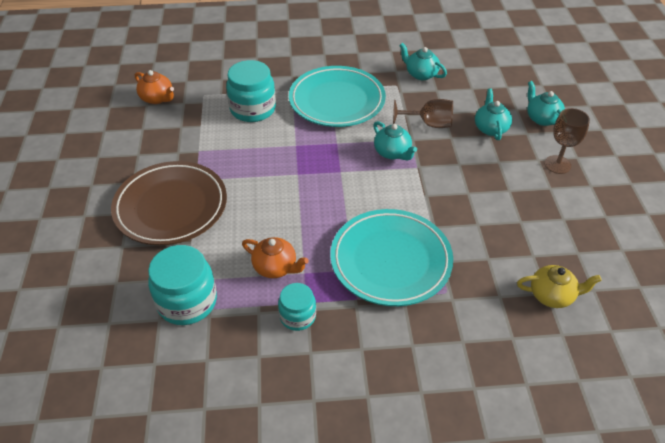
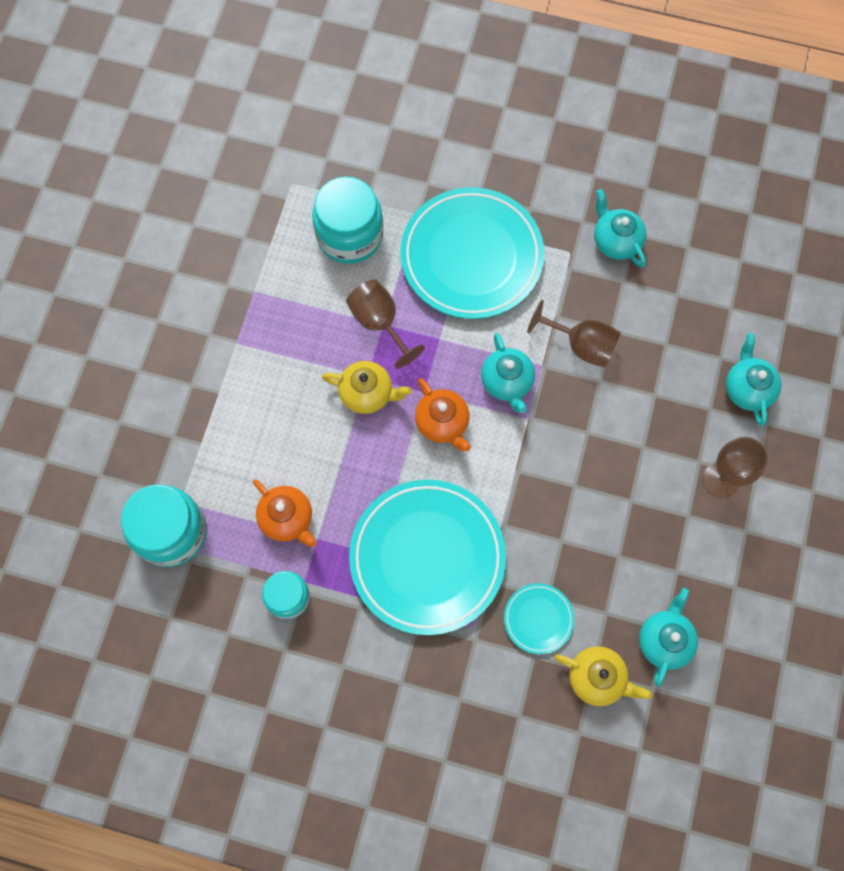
camera: 20 degrees right, 25 degrees up
(157, 98) = (227, 171): orange teapot -> orange teapot (442, 423)
(171, 207) = (192, 379): brown plate -> none
(293, 145) = (379, 323): none -> brown goblet
(302, 182) = (367, 393): none -> yellow teapot
(489, 273) = (538, 619): none -> turquoise plate
(490, 128) = (663, 382): turquoise teapot -> turquoise teapot (664, 640)

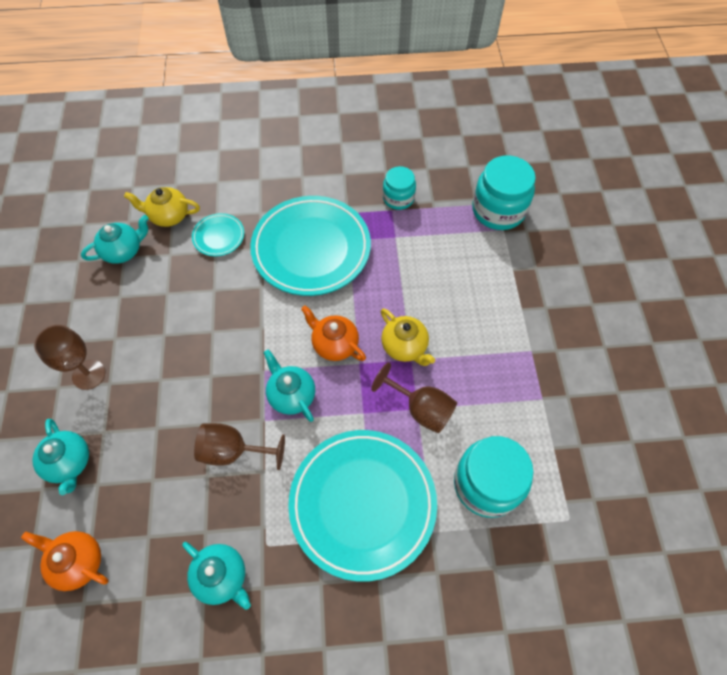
camera: 160 degrees right, 10 degrees down
(287, 518) = (423, 242): orange teapot -> orange teapot (78, 562)
(367, 393) = (405, 346): yellow teapot -> yellow teapot turned 120 degrees counterclockwise
(664, 640) = (123, 251): turquoise teapot -> turquoise teapot turned 120 degrees counterclockwise

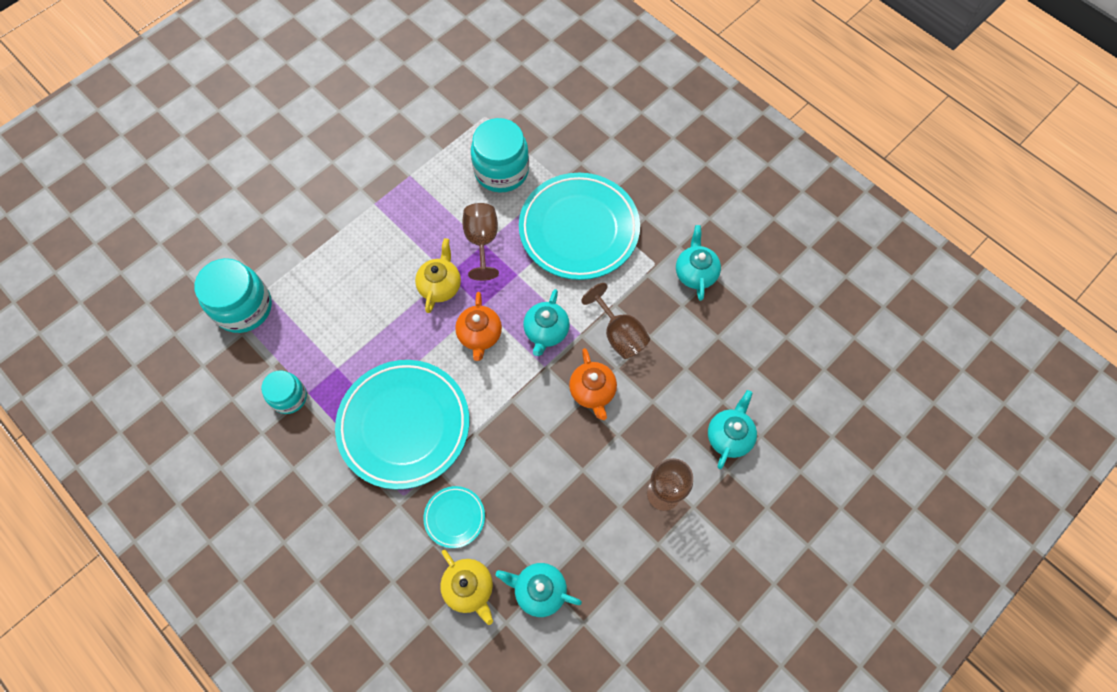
camera: 130 degrees left, 5 degrees up
(78, 562) = (772, 364): orange teapot -> orange teapot (592, 391)

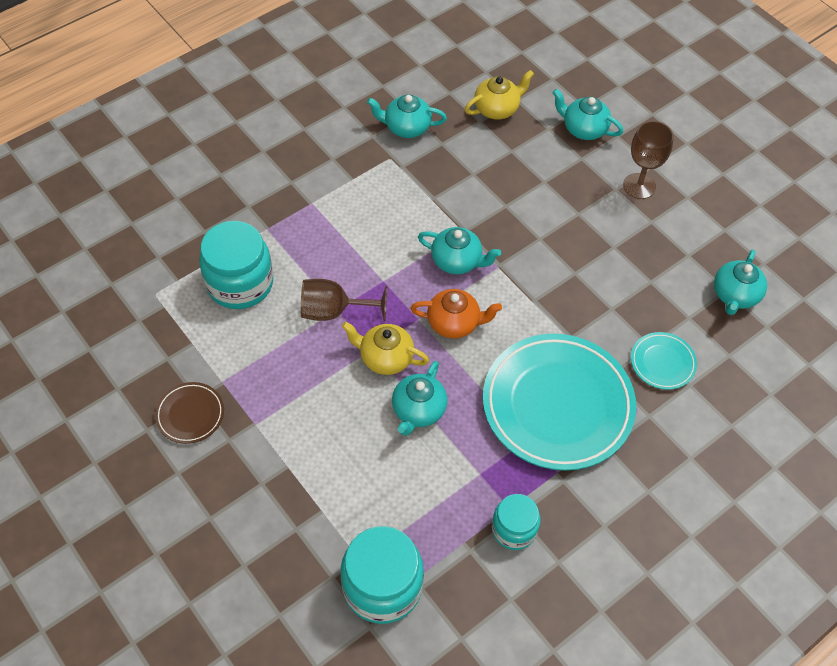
camera: 85 degrees left, 10 degrees down
(380, 160) = (190, 414): none -> brown plate
(392, 316) = (418, 410): none -> turquoise teapot
(469, 588) = (735, 355): yellow teapot -> yellow teapot (497, 109)
(579, 229) = (336, 218): turquoise plate -> none
(592, 391) = (530, 228): orange teapot -> none
(619, 334) = (468, 198): brown goblet -> none

